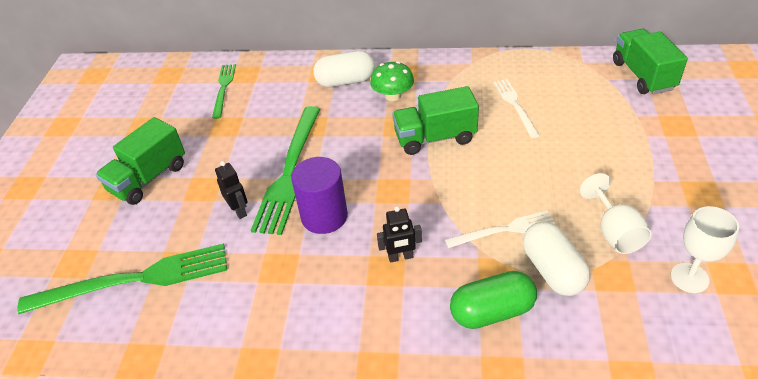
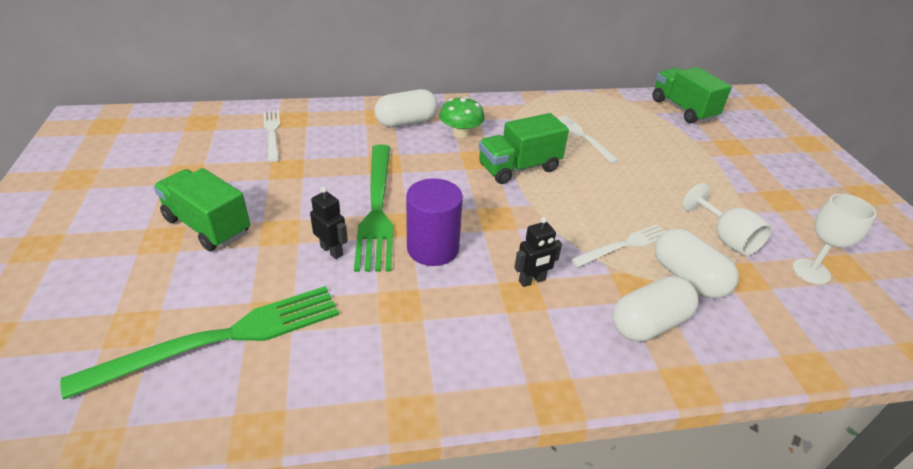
camera: 20 degrees left, 5 degrees down
(148, 178) = (207, 226): green truck -> green truck turned 105 degrees clockwise
(223, 88) = (272, 133): green fork -> white fork
(492, 312) = (649, 323): green capsule -> white capsule

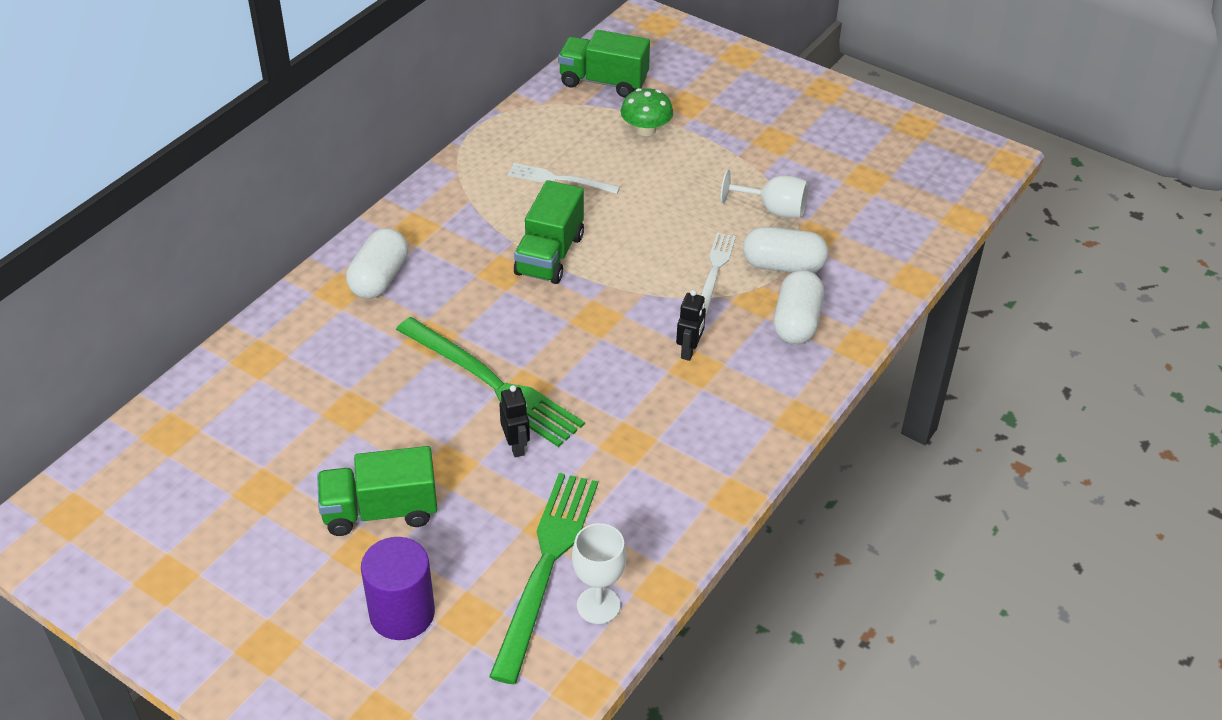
camera: 45 degrees left, 5 degrees up
(272, 133) = (269, 388): white fork -> none
(332, 251) = (516, 446): black robot -> black robot turned 75 degrees clockwise
(433, 248) = (587, 382): purple cylinder -> purple cylinder (402, 613)
(461, 133) = (448, 254): green mushroom -> green mushroom (646, 130)
(811, 271) = (850, 199): white goblet -> white goblet (598, 605)

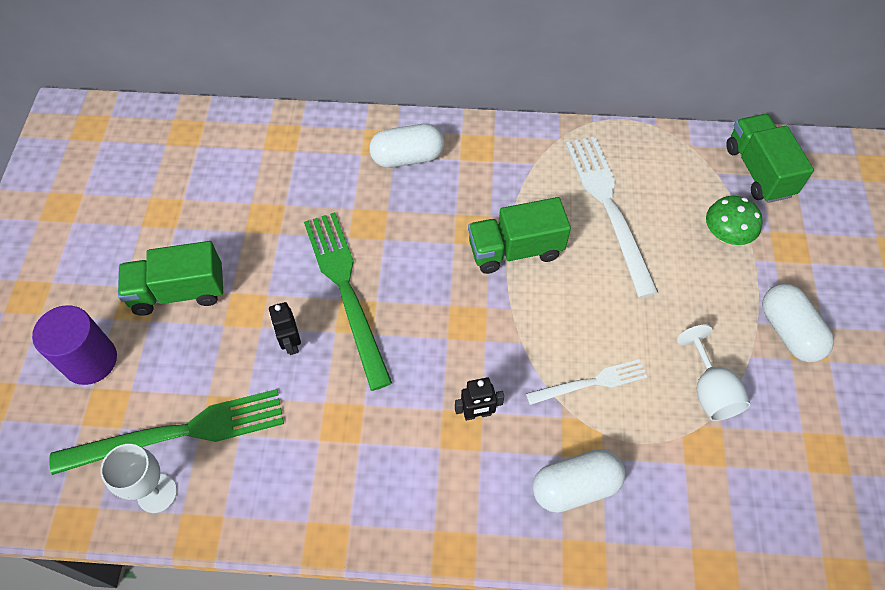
camera: 60 degrees right, 15 degrees up
(380, 511) = (179, 292): green truck -> green truck turned 60 degrees counterclockwise
(492, 384) = (346, 291): green fork -> green fork turned 150 degrees clockwise
(516, 446) = (291, 343): black robot -> black robot turned 120 degrees clockwise
(559, 179) = (609, 207): white fork -> white fork, size x1.77
(783, 266) = (641, 437): white capsule -> white capsule (788, 332)

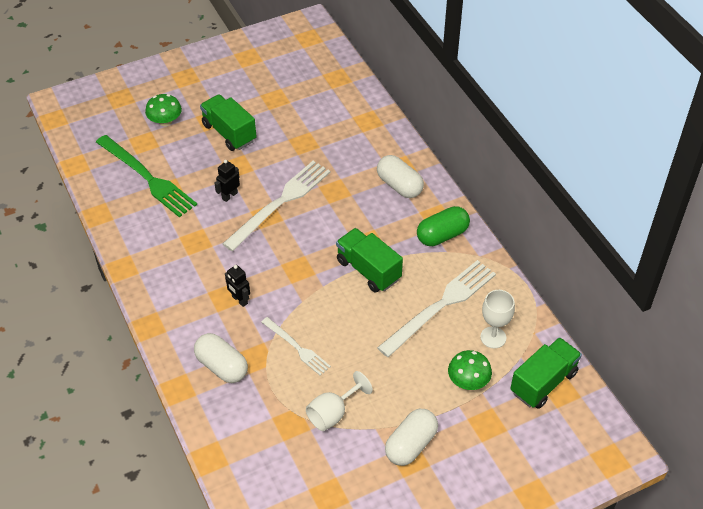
camera: 60 degrees right, 10 degrees down
(90, 360) = (165, 121): purple cylinder -> green mushroom
(157, 493) = (110, 187): white goblet -> white goblet (493, 337)
(346, 291) = (280, 203): green fork -> white fork
(509, 155) = (442, 235): none -> green capsule

